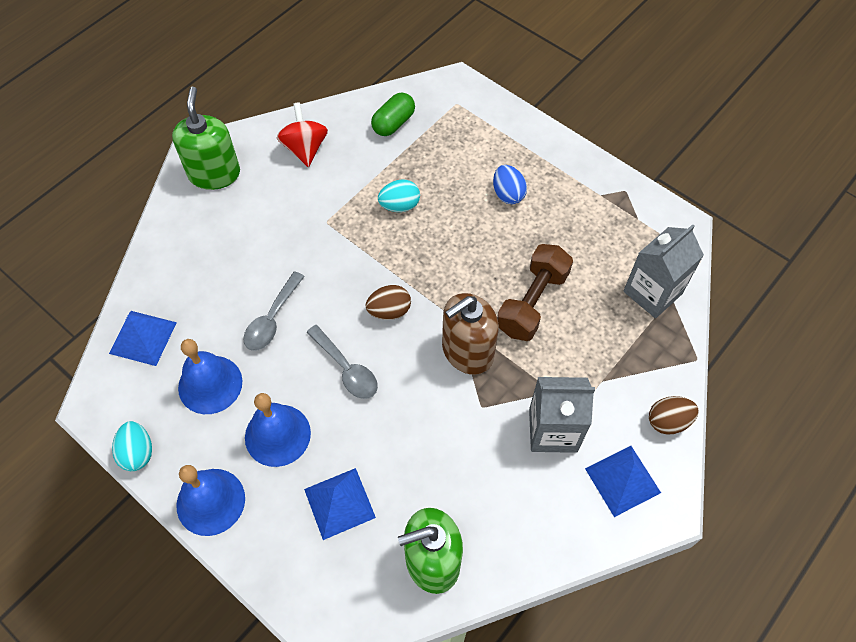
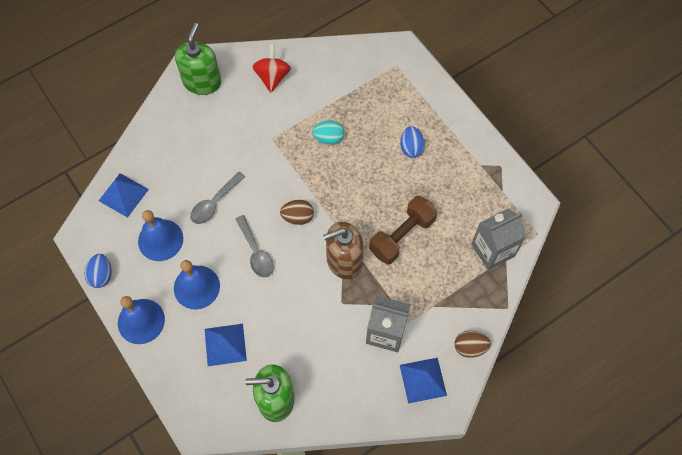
camera: 15 degrees right, 5 degrees up
(137, 453) = (101, 275): turquoise egg -> blue egg
(393, 123) = (343, 71): green capsule -> none

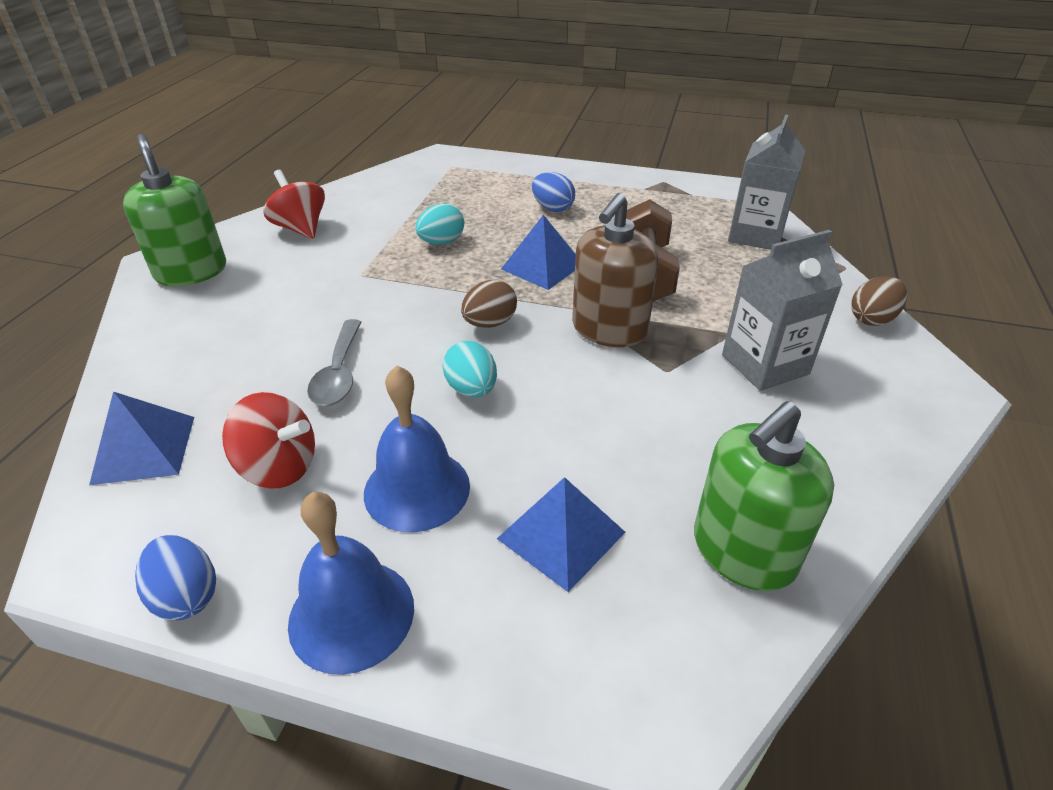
camera: 40 degrees left, 25 degrees down
(160, 240) = (279, 467): blue bell -> red spinning top
(256, 252) = (472, 389): grey spoon -> turquoise egg
(423, 380) = (881, 381): blue pyramid -> blue pyramid (542, 266)

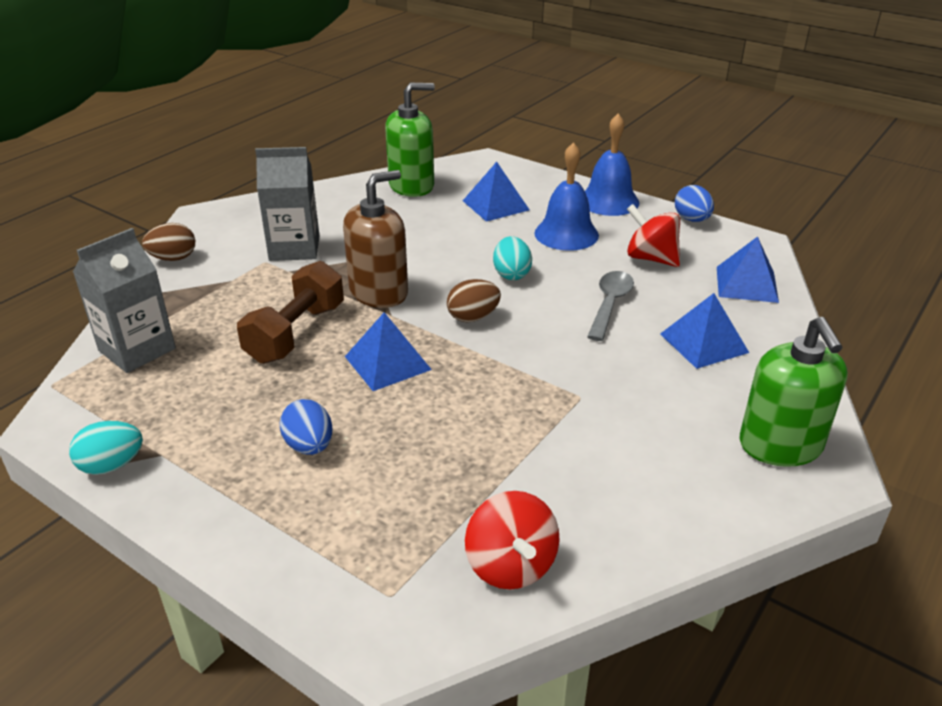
camera: 160 degrees left, 5 degrees down
(232, 348) = (704, 343): none -> blue pyramid
(301, 228) = (654, 492): red spinning top -> red spinning top (510, 565)
(441, 242) = (477, 421): turquoise egg -> turquoise egg (112, 465)

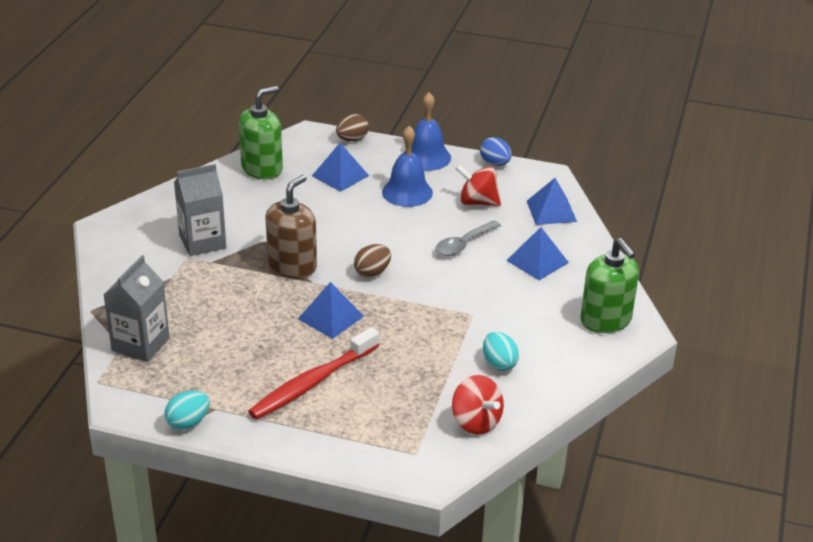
camera: 20 degrees left, 0 degrees up
(173, 258) = (110, 268): brown egg -> brown egg (352, 139)
(296, 333) = (251, 309): brown dumbbell -> none
(309, 446) = (312, 382): blue egg -> red toothbrush
(511, 274) = (382, 233): turquoise egg -> turquoise egg (499, 364)
(610, 304) = (463, 244): grey spoon -> grey spoon turned 135 degrees counterclockwise

